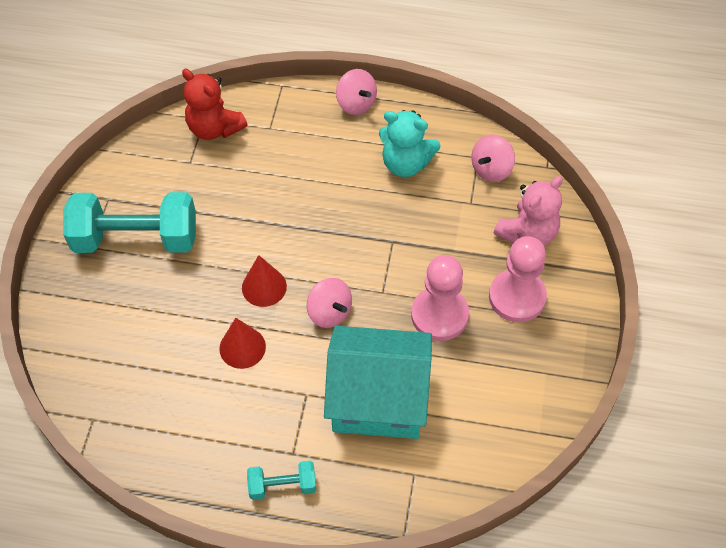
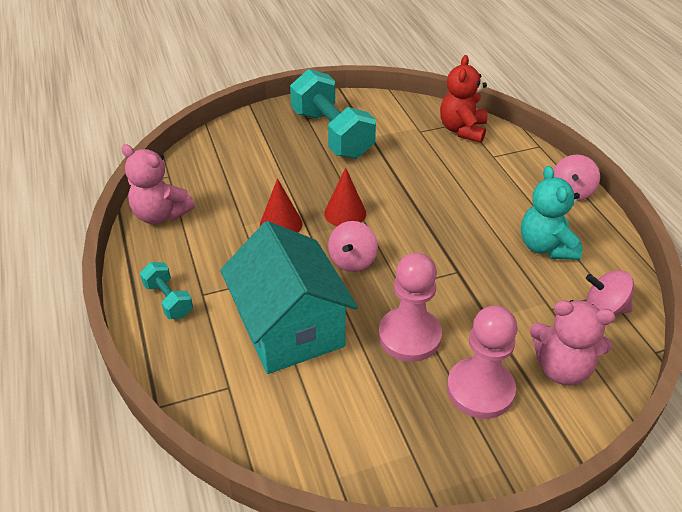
camera: 60 degrees right, 15 degrees down
(153, 449) = (161, 215): none -> pink teddy bear

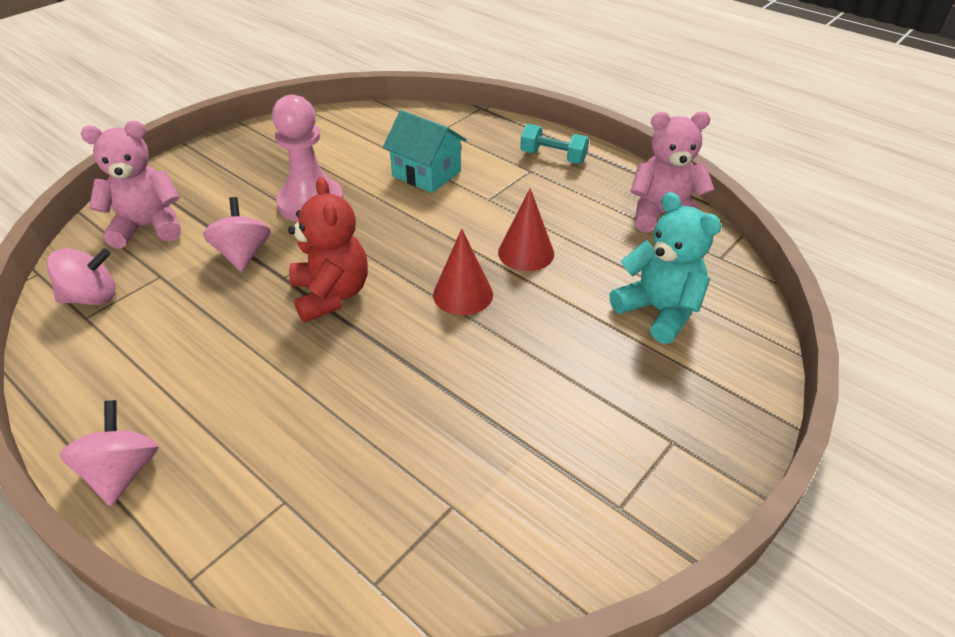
camera: 150 degrees right, 0 degrees up
(290, 328) = (426, 174): turquoise house -> turquoise house, size x0.58
(331, 134) = (597, 421): turquoise dumbbell -> none
(352, 261) = (412, 245): pink spinning top -> pink spinning top (243, 254)
(462, 130) = (369, 552): red teddy bear -> red teddy bear (331, 295)
(480, 389) = (229, 188): pink pawn -> none
(546, 247) = (169, 350): turquoise teddy bear -> turquoise teddy bear (658, 311)

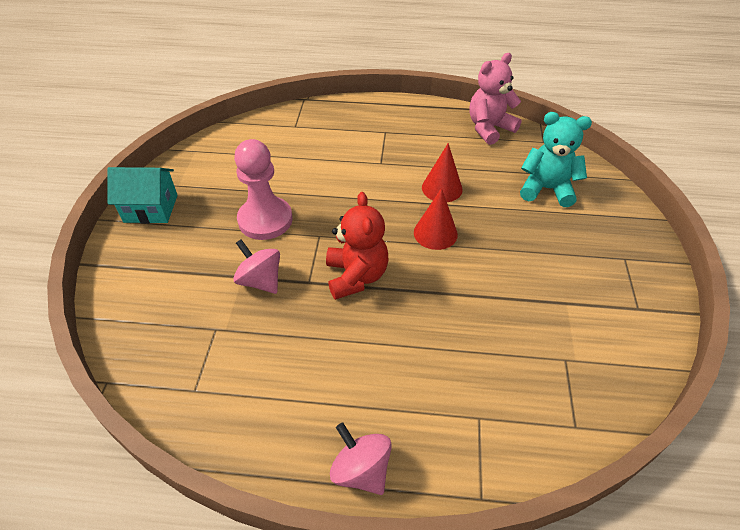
camera: 35 degrees left, 5 degrees up
(92, 297) = (180, 374): pink spinning top -> none
(148, 227) = (157, 298): pink teddy bear -> none
(331, 295) = (356, 276): red teddy bear -> red teddy bear turned 45 degrees clockwise
(426, 174) = (322, 162): turquoise house -> turquoise house (151, 208)
(553, 157) = (389, 117): turquoise dumbbell -> none

